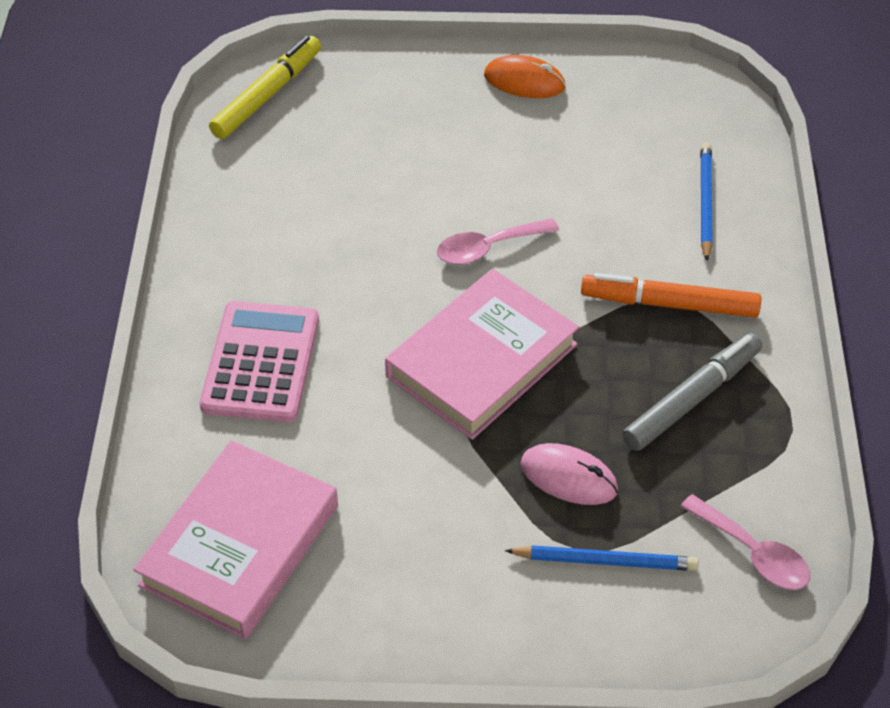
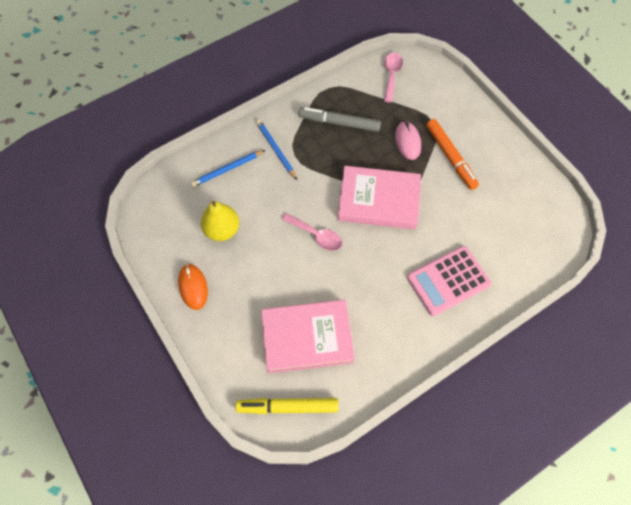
camera: 125 degrees left, 15 degrees up
(240, 545) = (529, 226): pink book -> pink book (307, 338)
(593, 148) = (222, 230): none -> yellow pear
(605, 561) = (432, 113): blue pencil -> blue pencil (276, 150)
(669, 304) = (297, 153): orange marker -> orange marker (450, 157)

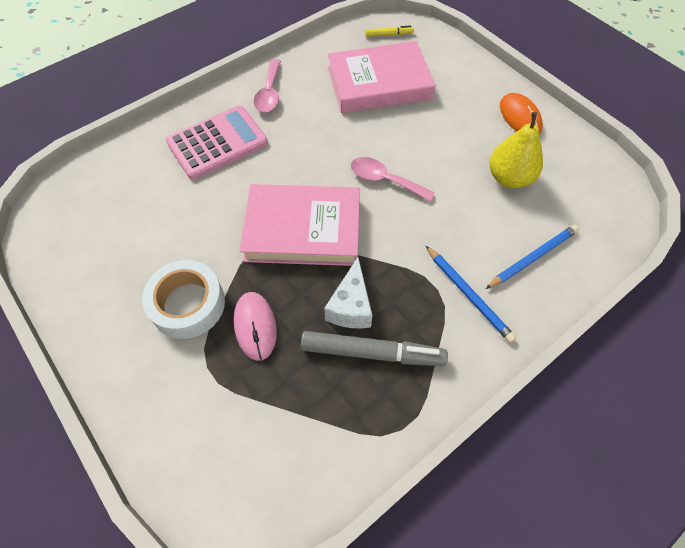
camera: 175 degrees right, 5 degrees down
(287, 407) = (389, 34): yellow marker -> yellow marker, size x0.49
(349, 148) = (350, 306): none -> white cheese
(391, 75) = (279, 472): pink spoon -> pink spoon (269, 93)
(450, 157) = (188, 304): orange marker -> white tape

